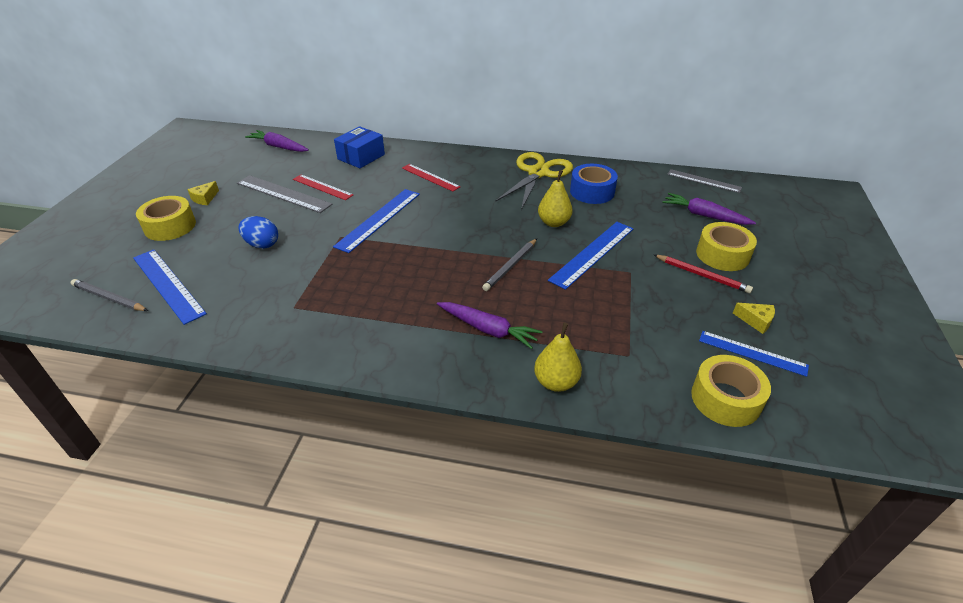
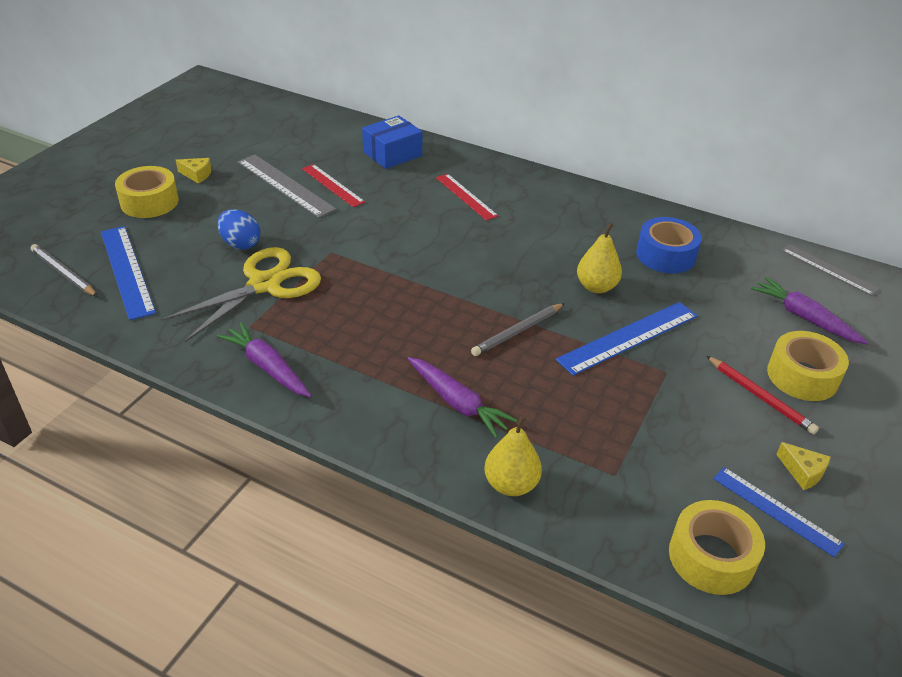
camera: 15 degrees right, 0 degrees up
(205, 198) = (197, 175): yellow cheese -> yellow cheese turned 120 degrees counterclockwise
(278, 147) = (300, 123): purple carrot -> purple carrot (267, 367)
(379, 219) = (383, 239): blue ruler -> none
(538, 173) = (606, 216): yellow scissors -> yellow scissors (265, 284)

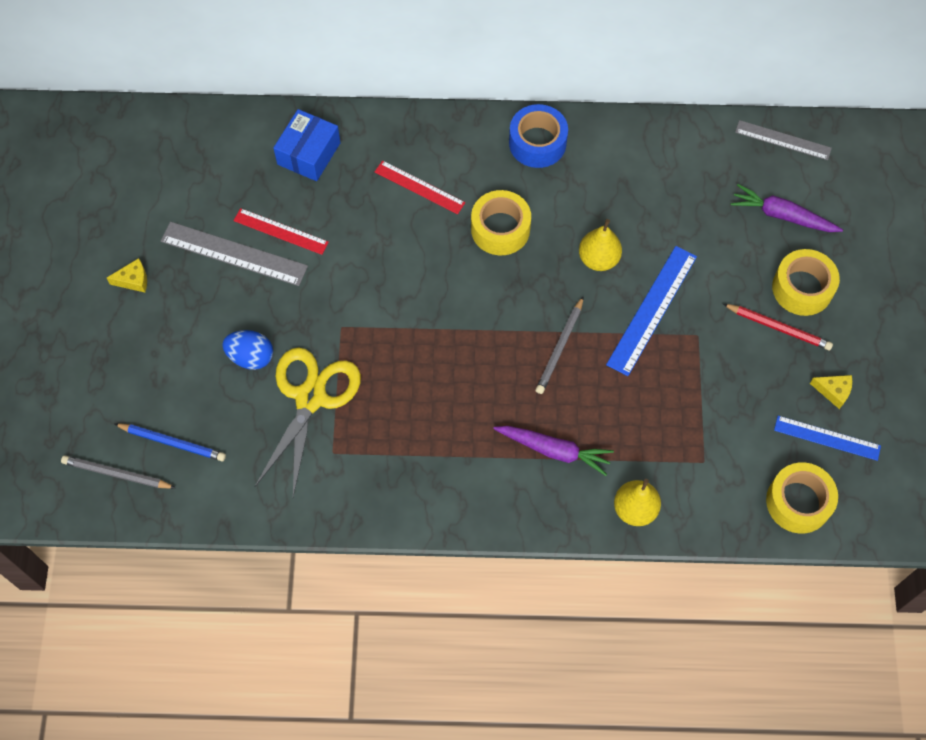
camera: 25 degrees left, 25 degrees up
(126, 271) = (172, 443): blue ruler -> blue pencil
(149, 202) = (118, 342): yellow tape -> yellow tape (500, 229)
(267, 367) = (380, 490): purple carrot -> none
(665, 255) = (639, 187): blue tape -> blue tape (537, 143)

